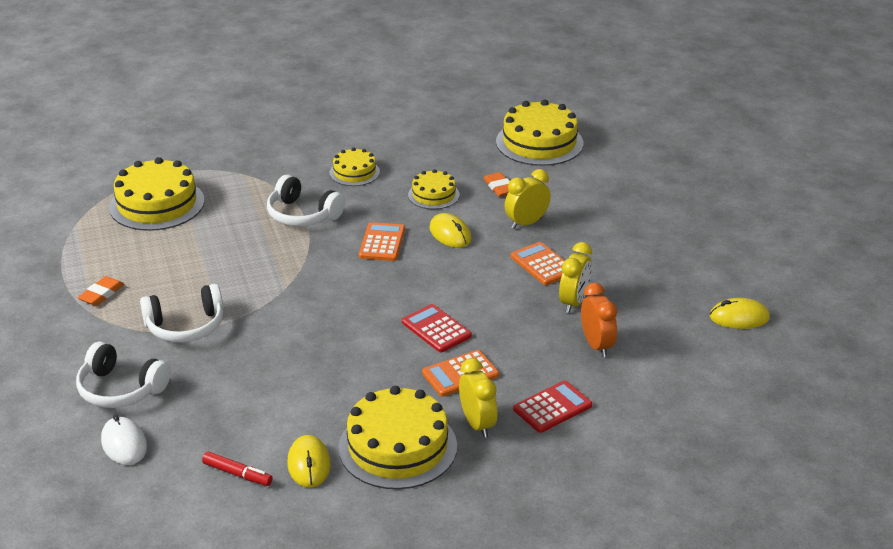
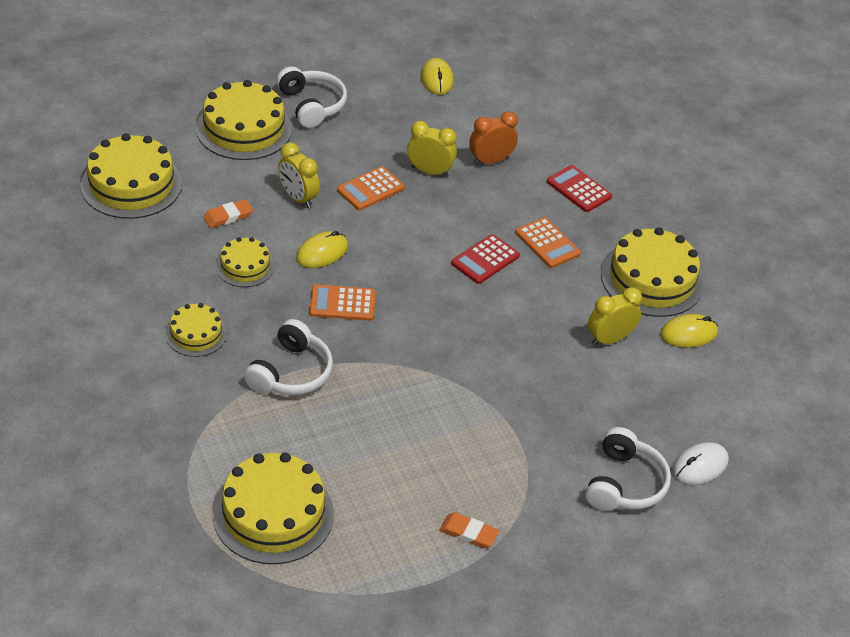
camera: 100 degrees left, 10 degrees up
(186, 326) = (514, 447): white headphones -> white headphones (312, 105)
(237, 474) = (714, 379): red marker -> none
(477, 424) = (610, 233): yellow clock -> yellow clock (609, 339)
(626, 196) = (244, 129): none -> yellow cake

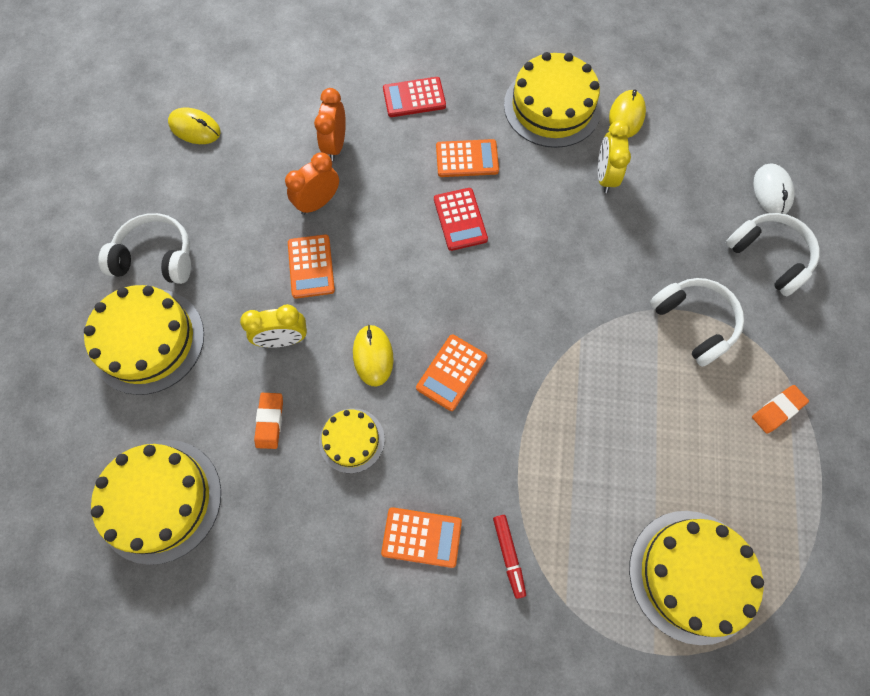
camera: 55 degrees left, 25 degrees up
(196, 334) = (421, 537): yellow cake -> orange calculator
(214, 390) = (508, 555): none -> red marker
(291, 372) = (519, 467): white headphones -> white headphones (694, 323)
(429, 171) = (318, 203): yellow clock -> orange clock

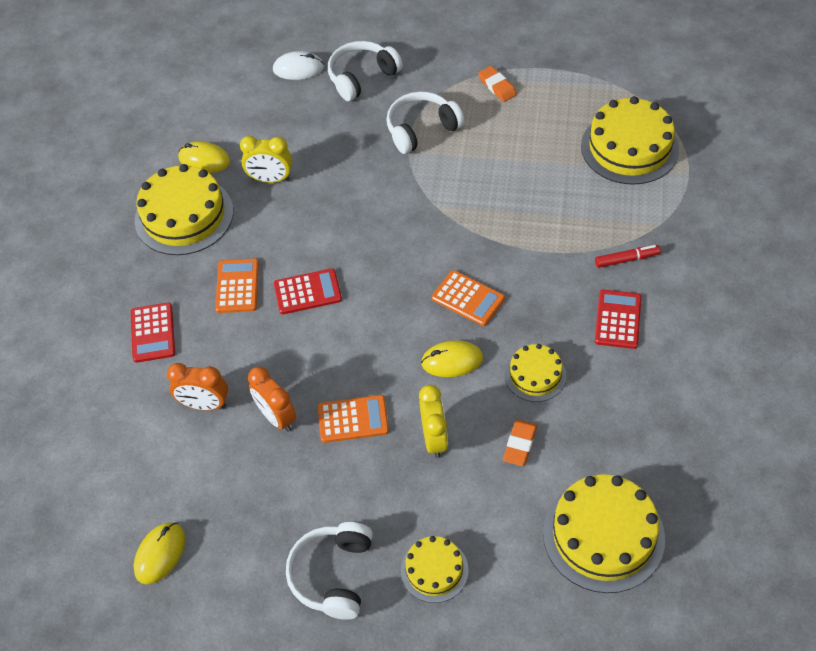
camera: 85 degrees left, 15 degrees down
(148, 340) = (434, 570): yellow cake -> yellow cake, size x0.56
(270, 421) = (520, 444): orange eraser -> orange eraser turned 75 degrees counterclockwise
(421, 537) = (617, 319): orange calculator -> red calculator

